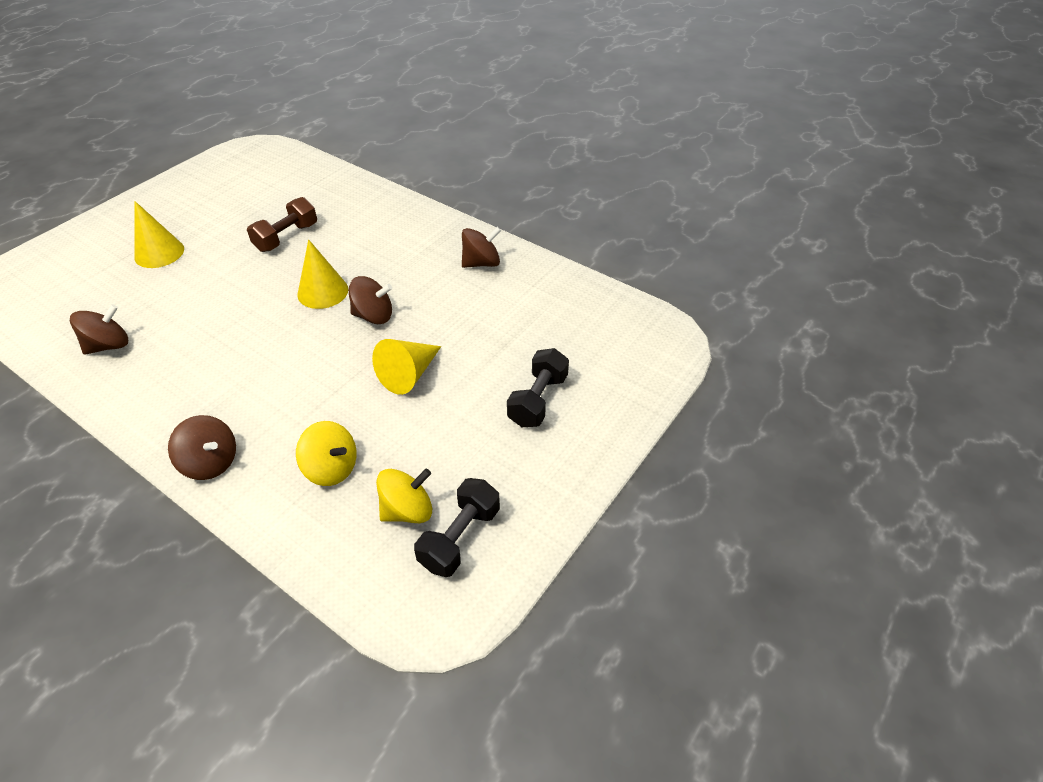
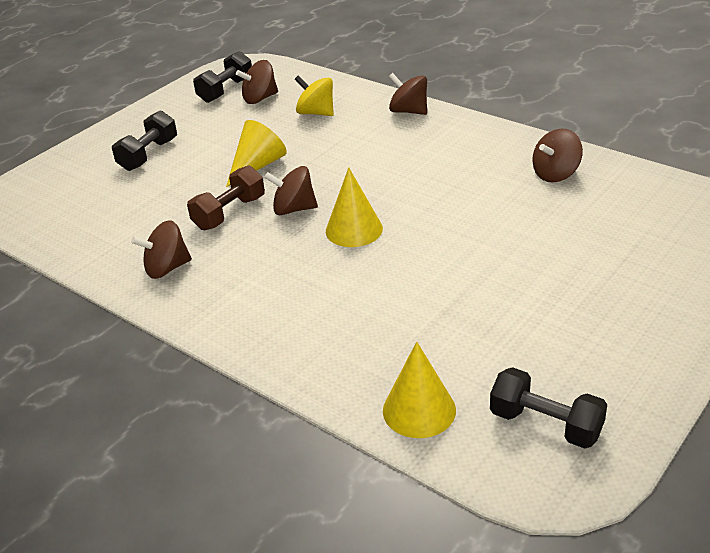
camera: 175 degrees left, 10 degrees down
(159, 253) = (580, 267): yellow cone -> yellow cone (419, 410)
(247, 168) = (545, 424): none -> black dumbbell
(286, 237) = (420, 293): brown dumbbell -> brown dumbbell (229, 213)
(407, 510) = (260, 98): yellow spinning top -> brown spinning top

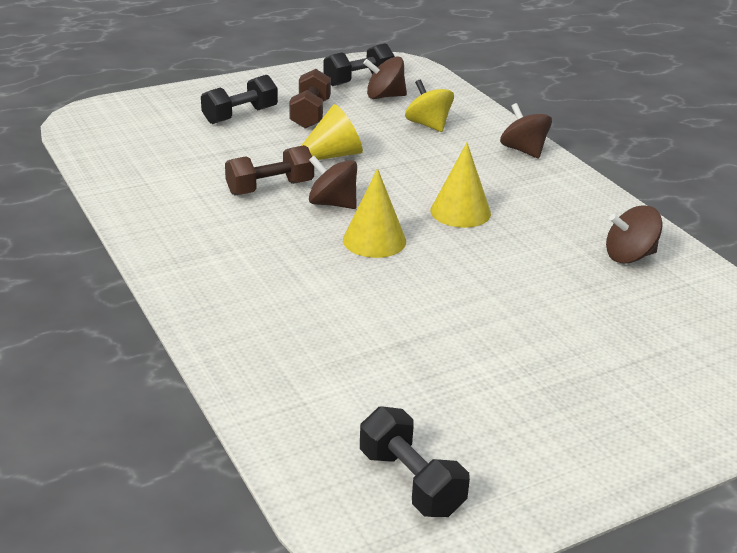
camera: 20 degrees right, 5 degrees down
(167, 268) = (174, 216): brown spinning top -> none
(209, 134) = (310, 114): none -> brown dumbbell
(419, 410) = (298, 421): yellow cone -> yellow cone (460, 212)

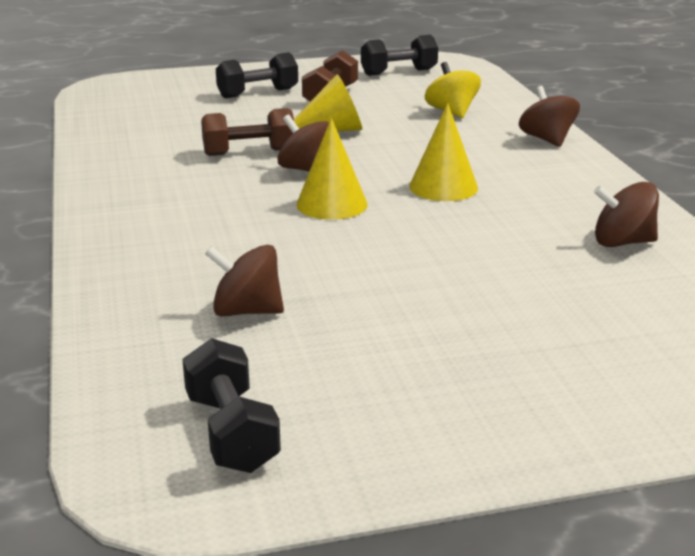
camera: 15 degrees right, 5 degrees down
(384, 96) = (418, 86): brown spinning top -> brown spinning top (247, 311)

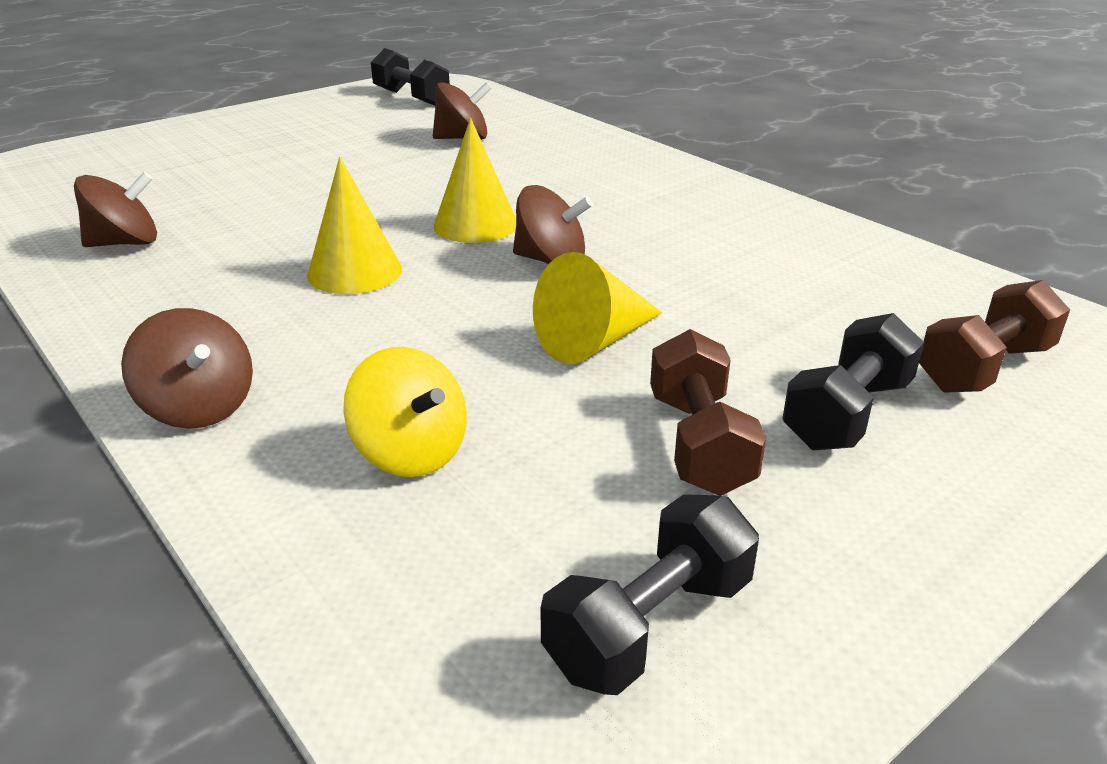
camera: 155 degrees right, 5 degrees up
(249, 152) = (658, 271): brown dumbbell -> brown dumbbell (984, 368)

